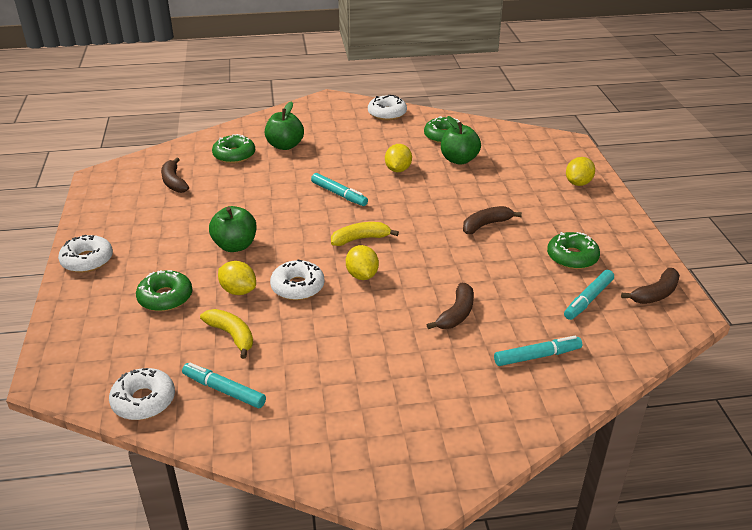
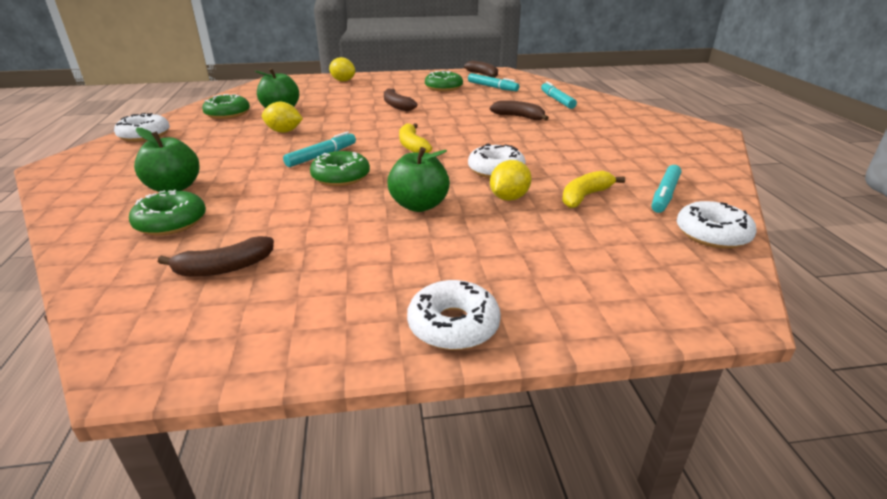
camera: 90 degrees left, 5 degrees down
(165, 297) = (533, 241): green donut -> green donut (341, 177)
(362, 275) = (473, 145): yellow lemon -> none

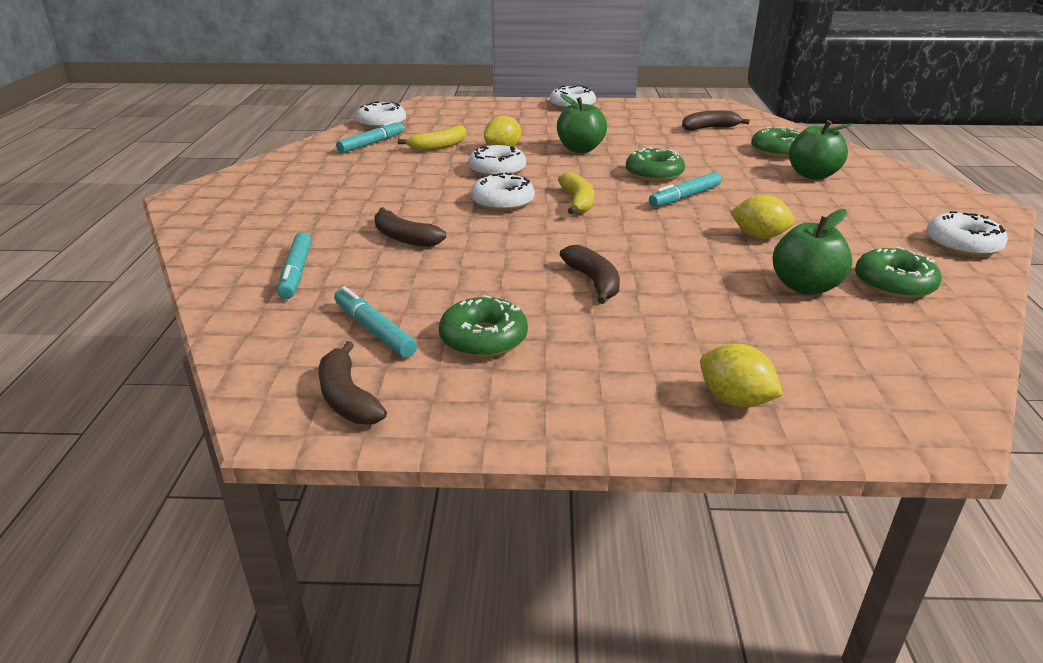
camera: 170 degrees left, 0 degrees up
(471, 142) = (502, 202): none -> white donut

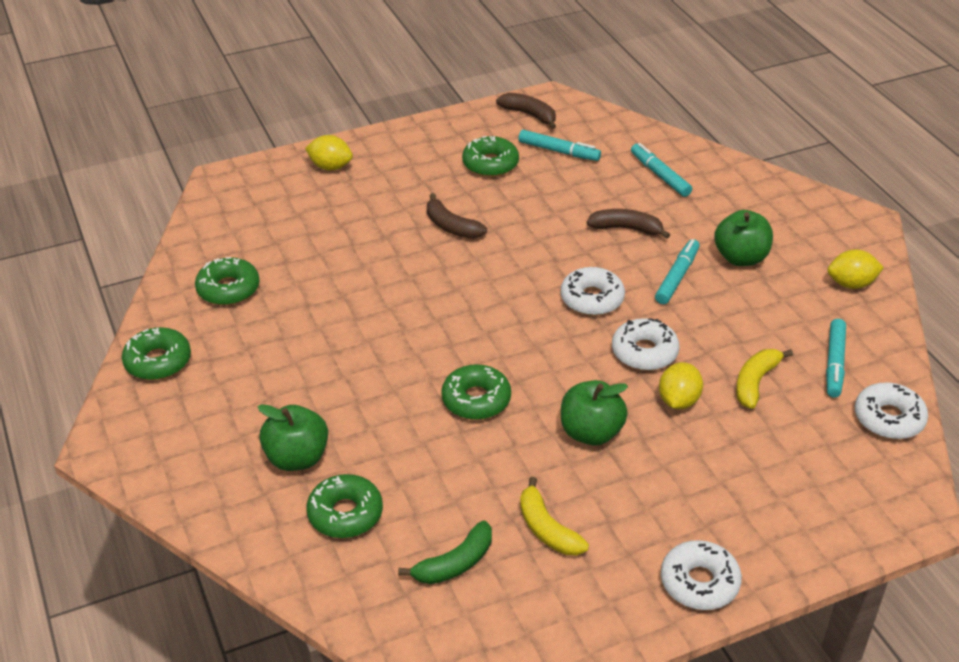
camera: 155 degrees right, 10 degrees up
(577, 202) = (524, 321): yellow banana -> yellow banana (547, 529)
(685, 197) = (426, 362): turquoise marker -> turquoise marker (677, 277)
(709, 128) = (455, 563): brown banana -> green banana
(759, 236) = (340, 318): yellow lemon -> yellow lemon (851, 284)
(805, 287) = (296, 266): green apple -> green apple (740, 258)
(962, 245) = (158, 361): white donut -> green donut

